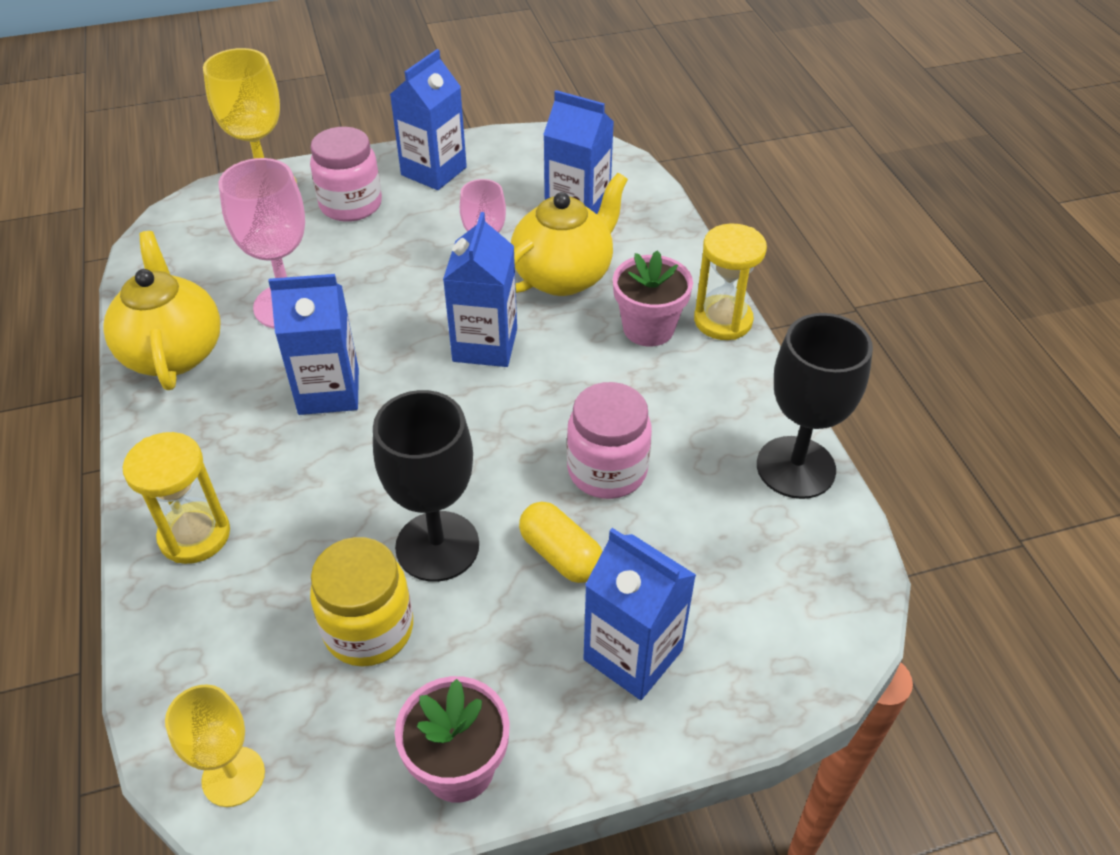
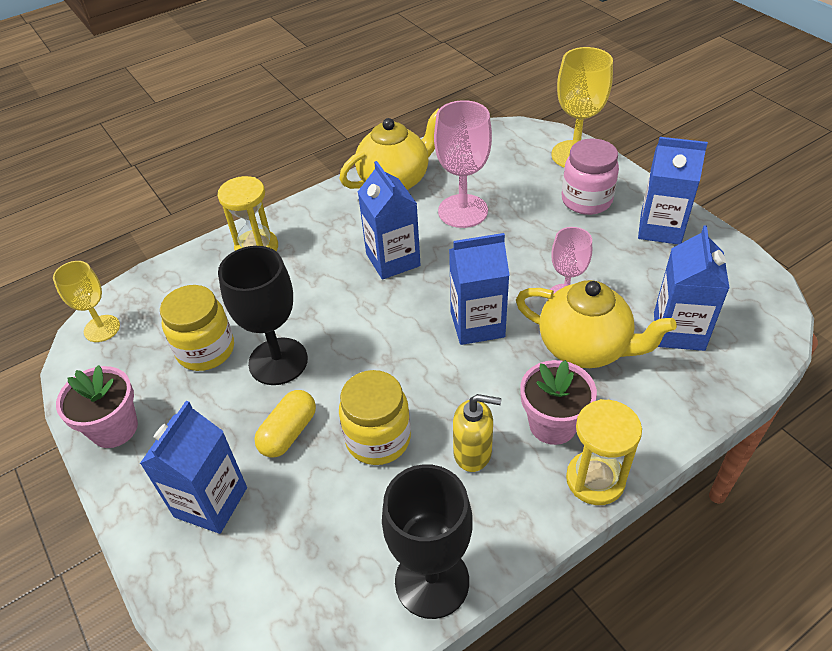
camera: 75 degrees right, 0 degrees up
(607, 470) = (378, 439): pink jar -> yellow jar
(658, 397) = (473, 453): none -> yellow soap dispenser

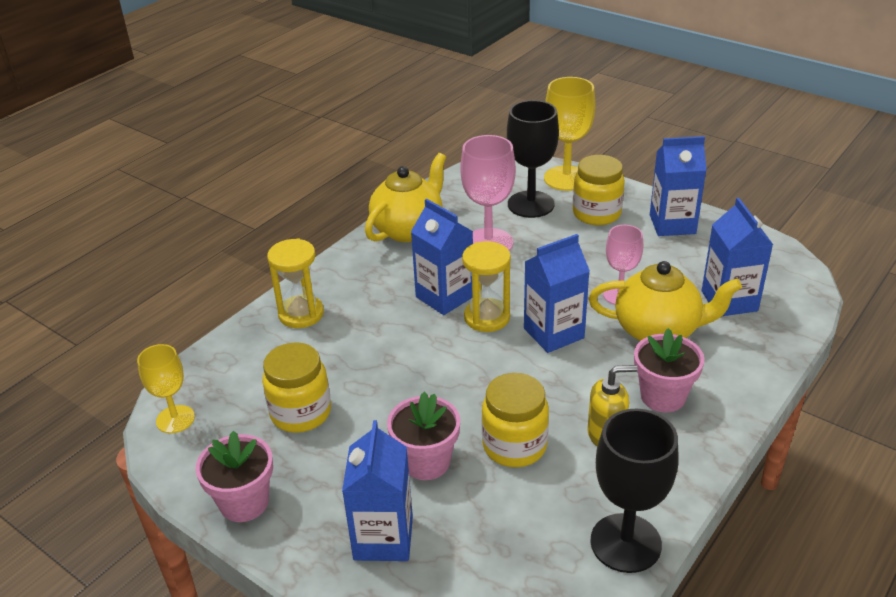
camera: 20 degrees left, 10 degrees down
(278, 361) = (381, 405): black goblet -> black goblet (531, 204)
(288, 432) = (426, 462): yellow capsule -> pink flower pot
(586, 200) = (596, 214): pink jar -> yellow jar
(595, 479) = (720, 429): yellow hourglass -> yellow hourglass (487, 317)

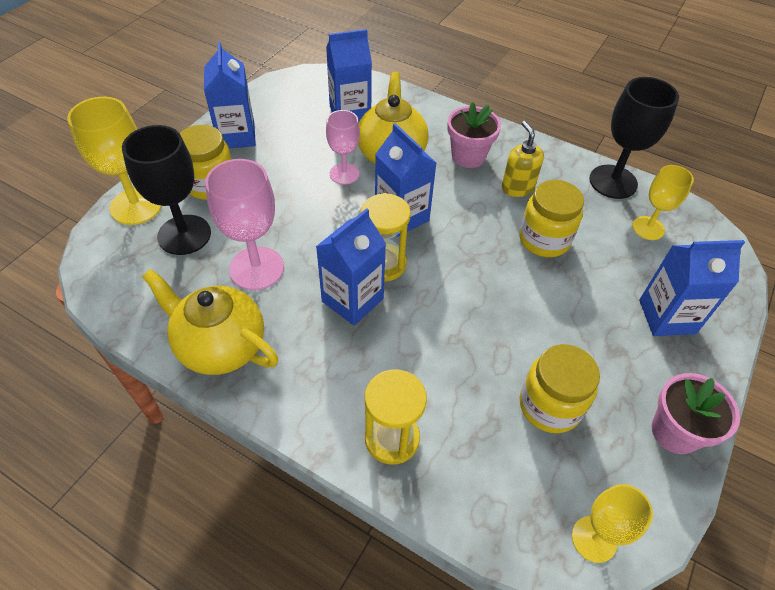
camera: 100 degrees left, 15 degrees up
(426, 462) = (579, 296): pink flower pot -> none
(531, 561) = (648, 228): none -> yellow goblet

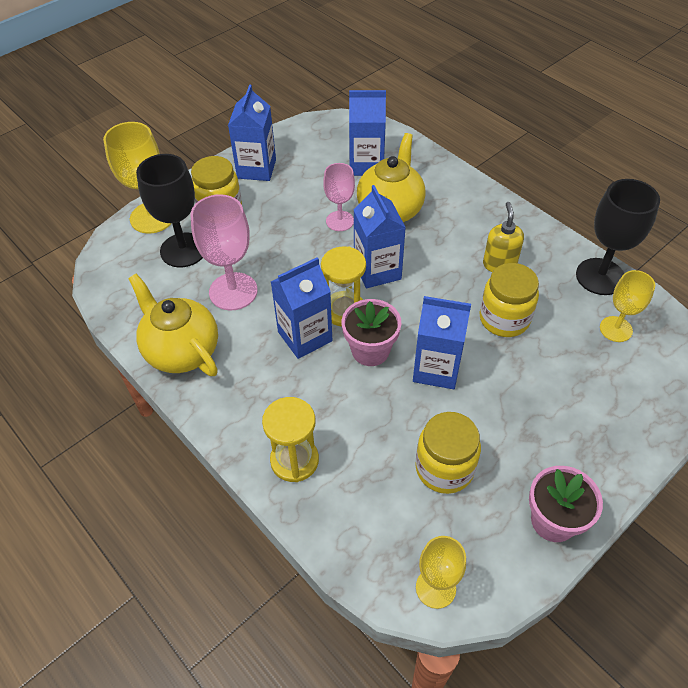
camera: 20 degrees right, 0 degrees up
(468, 156) = (463, 225): pink flower pot -> pink flower pot (370, 350)
(667, 316) = (595, 417): blue carton -> blue carton (436, 369)

